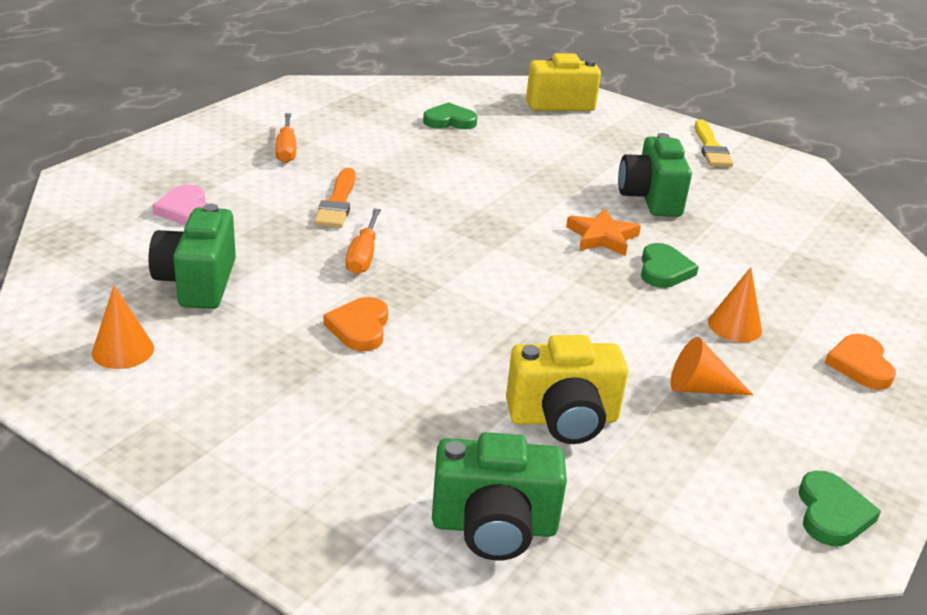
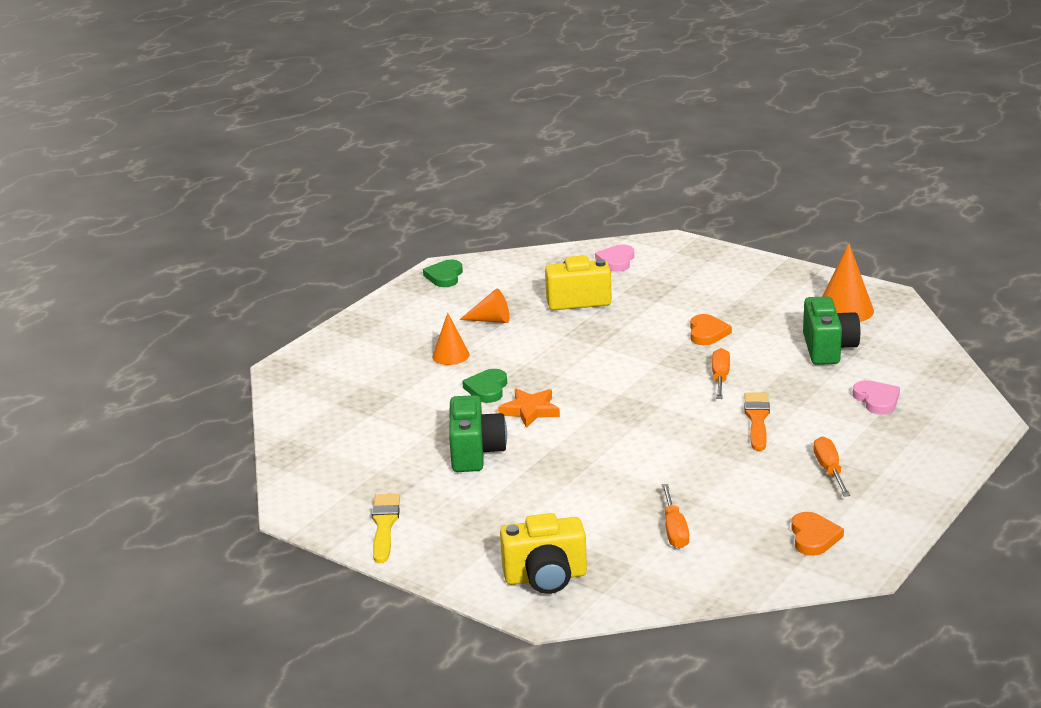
camera: 175 degrees left, 5 degrees down
(123, 350) = (845, 310): orange cone -> orange cone, size x1.55
(449, 121) = (674, 530): green heart -> orange screwdriver
(494, 527) = (616, 261): green camera -> pink heart
(860, 365) = (377, 340): orange heart -> orange heart (814, 537)

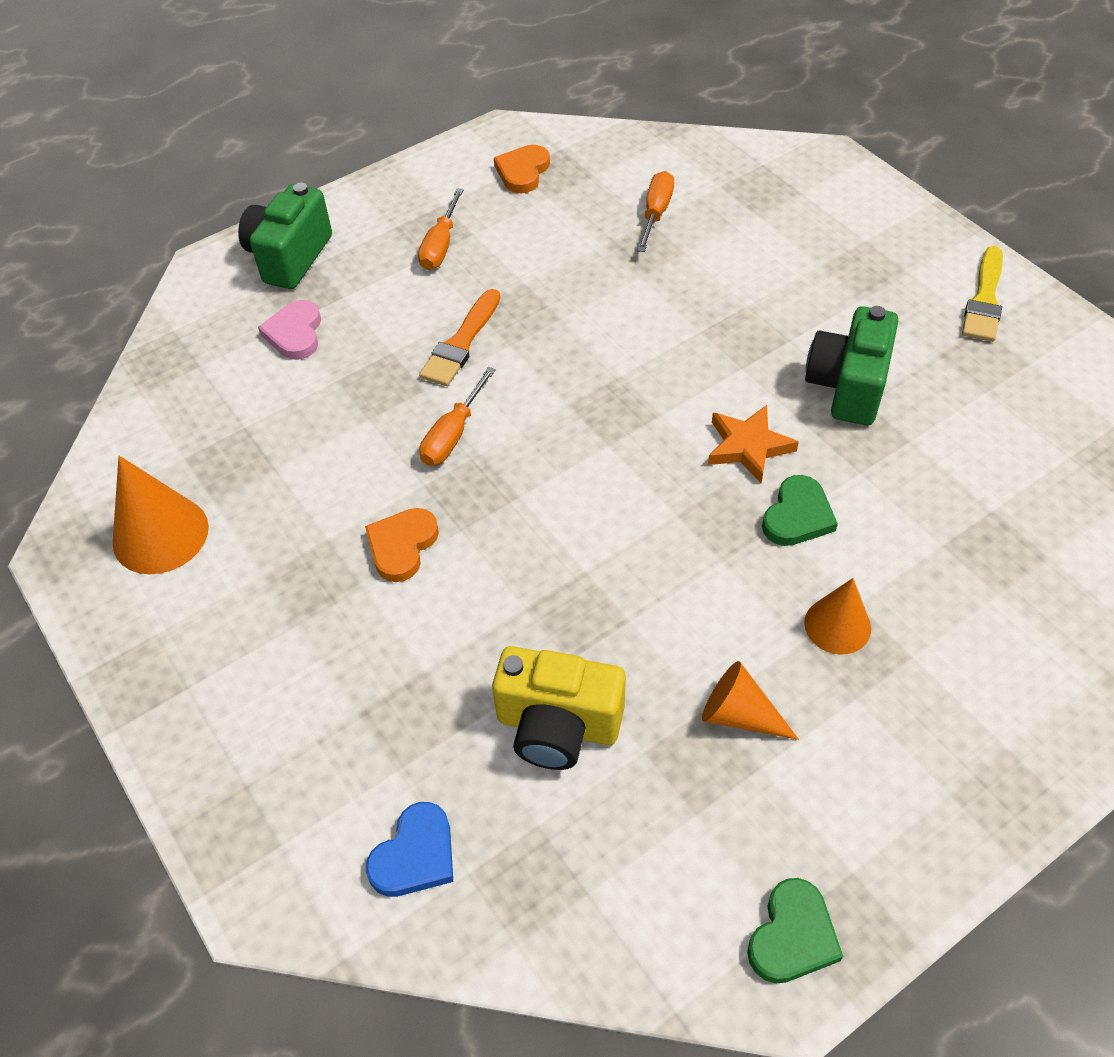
camera: 160 degrees left, 25 degrees up
(545, 577) = (815, 192): yellow camera -> none
(616, 261) = (415, 855): pink heart -> blue heart
(828, 349) = (265, 449): green camera -> green camera (289, 257)

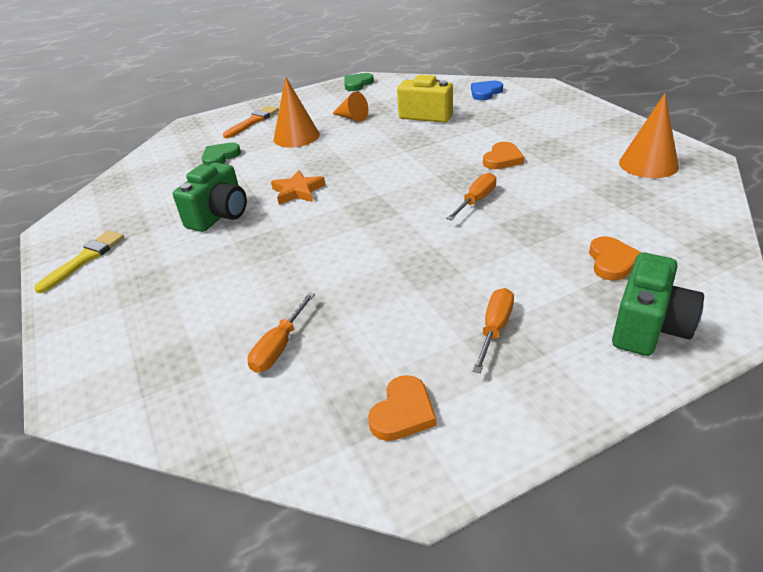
camera: 170 degrees left, 15 degrees down
(295, 333) = (612, 261): pink heart -> orange heart
(461, 343) = (472, 249): orange brush -> orange brush (253, 121)
(797, 516) = (290, 166): green heart -> green heart (220, 157)
(837, 625) = (296, 136): orange cone -> orange cone, size x1.55

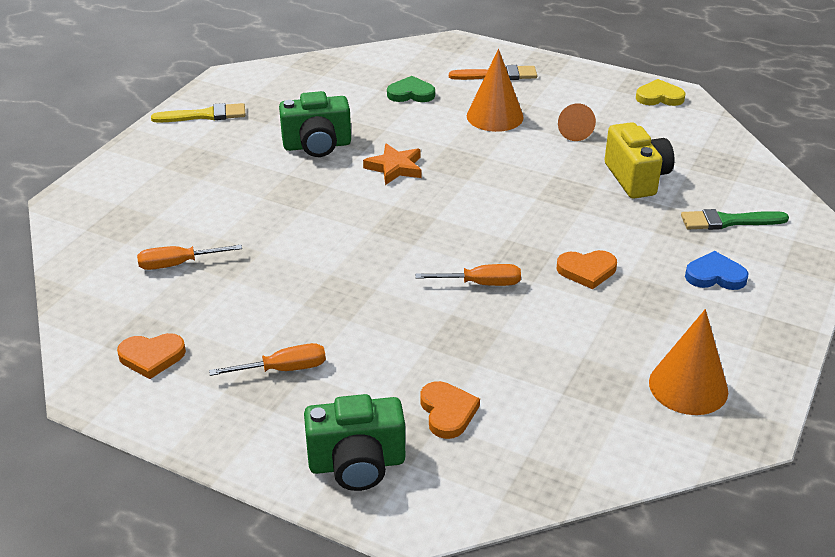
camera: 50 degrees right, 0 degrees up
(357, 84) = (659, 97): green heart -> yellow heart
(485, 92) = (746, 197): blue heart -> blue heart (715, 275)
(502, 104) = (728, 221): none -> green brush
(612, 261) = (447, 412): orange heart -> orange heart turned 75 degrees counterclockwise

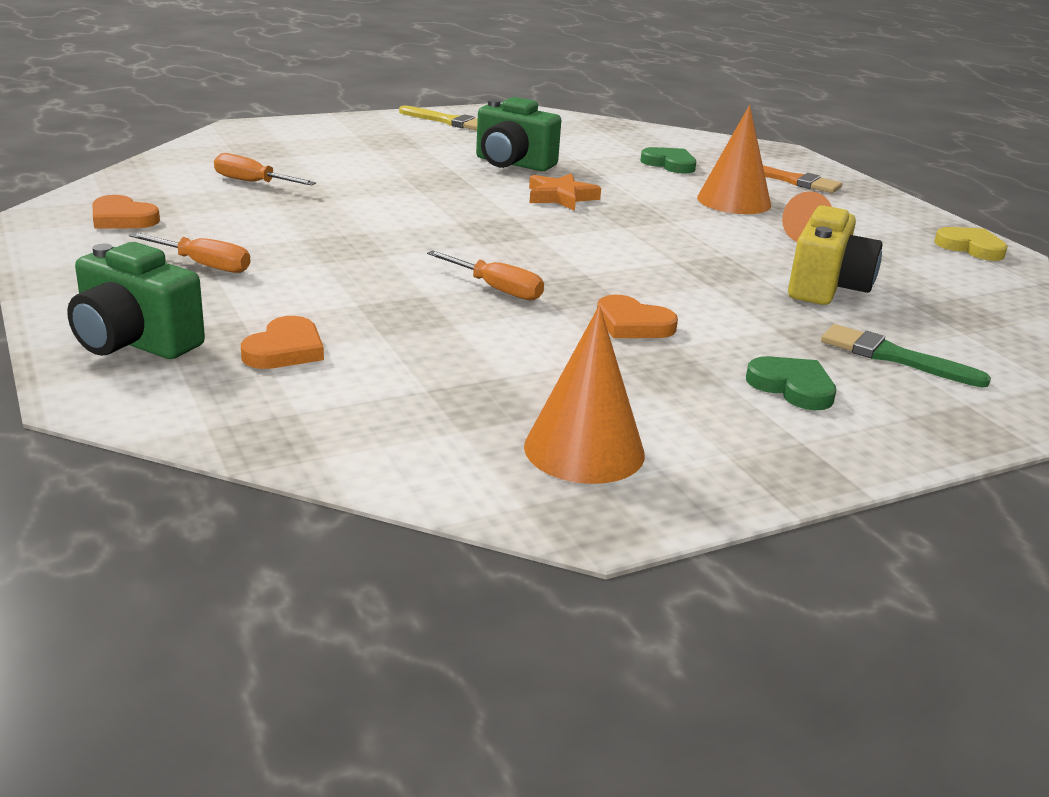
camera: 35 degrees right, 10 degrees down
(715, 275) = (792, 387): blue heart -> green heart

